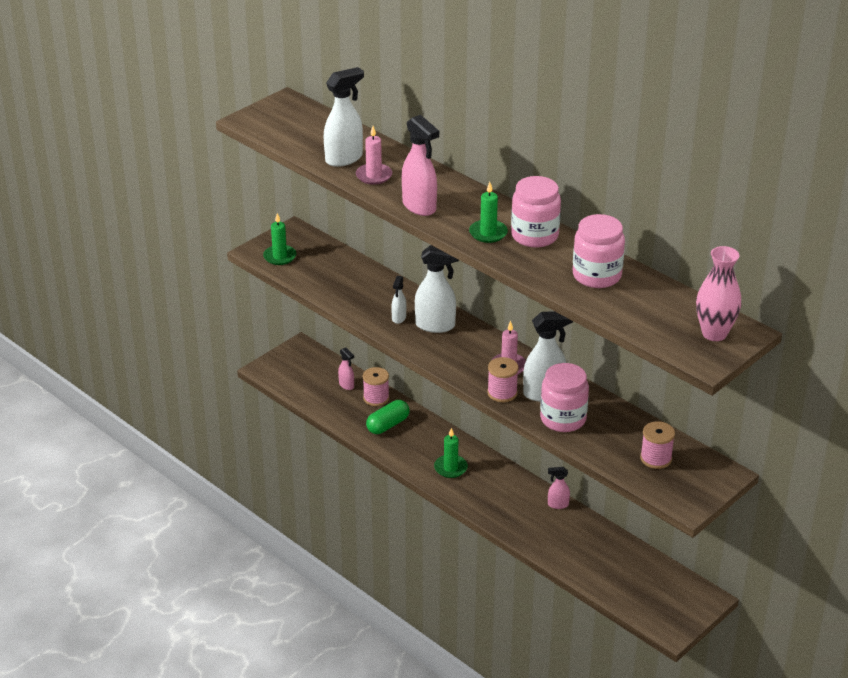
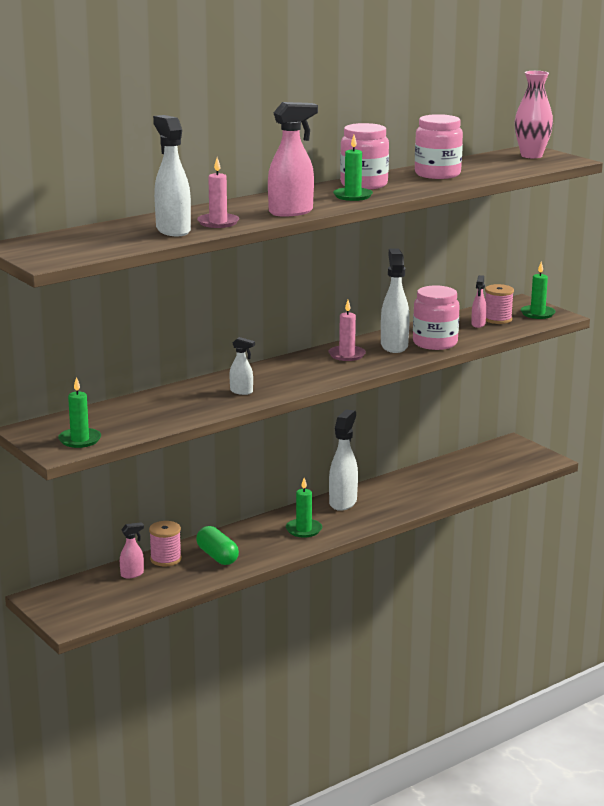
camera: 80 degrees left, 15 degrees down
(435, 325) = (264, 377): white spray bottle -> white spray bottle (343, 502)
(502, 393) = (388, 361): pink spool -> none
(557, 504) = (376, 486): pink spray bottle -> pink spray bottle (478, 324)
(688, 487) = (537, 314): none -> green candle

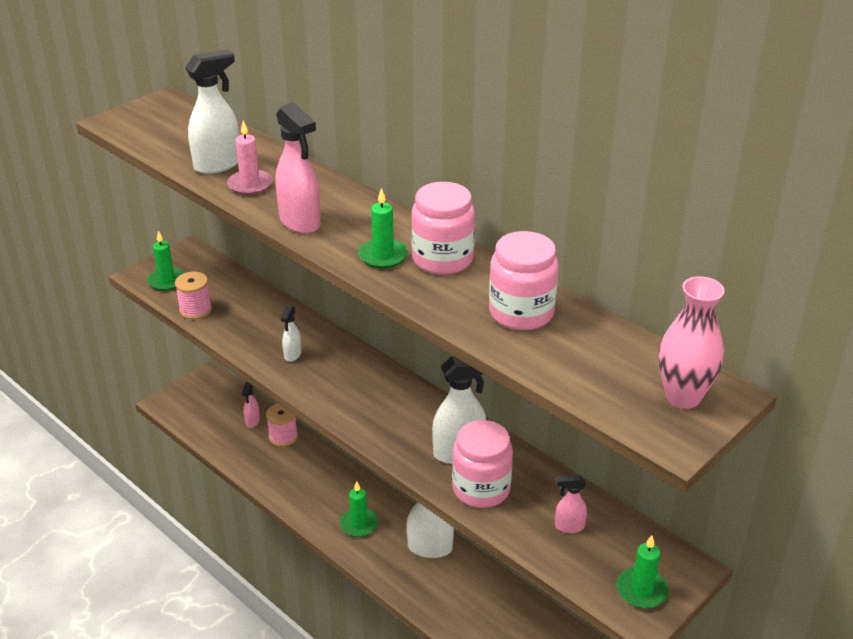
camera: 80 degrees right, 15 degrees up
(132, 574) = (252, 421): pink spray bottle -> pink spray bottle turned 45 degrees clockwise
(217, 556) = (293, 470): green capsule -> none
(347, 355) = (417, 417): pink candle -> none
(497, 319) = (598, 546): pink spool -> pink spool (195, 310)

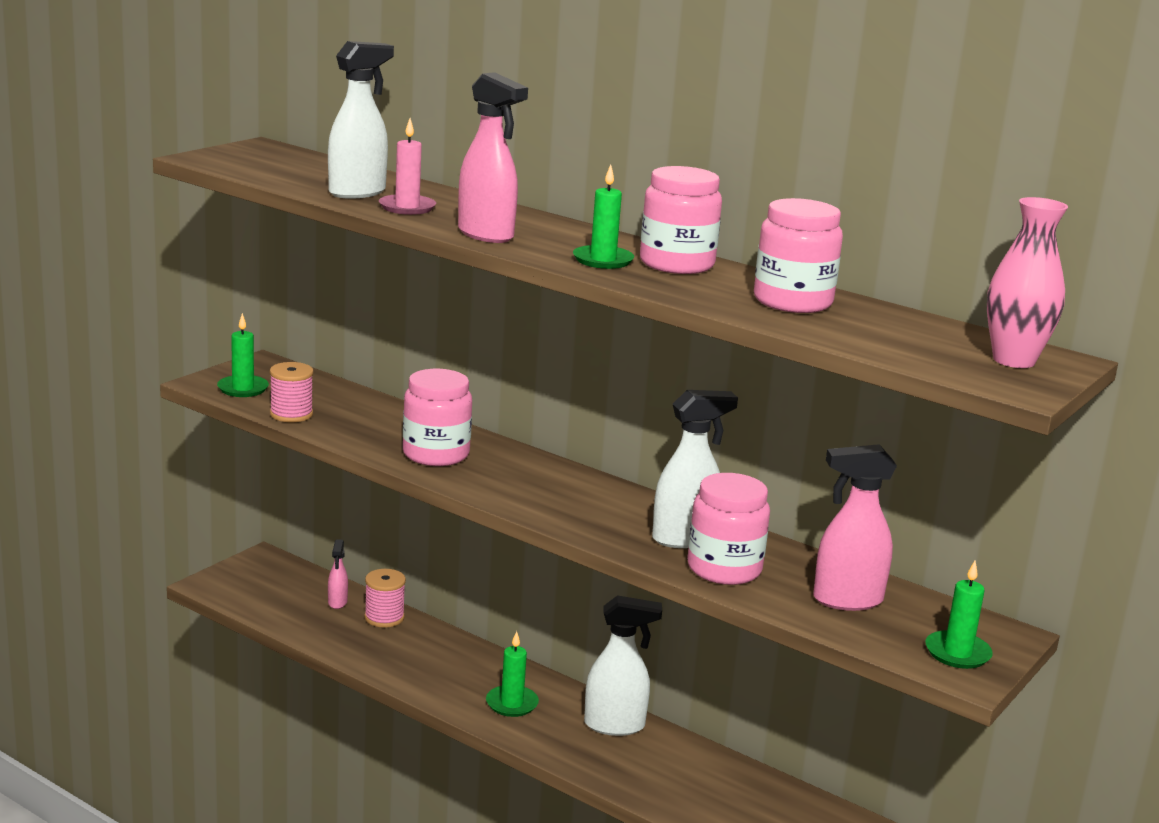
camera: 10 degrees left, 15 degrees down
(292, 355) = (436, 454): white spray bottle -> pink jar
(569, 526) = (846, 600): pink spray bottle -> pink spray bottle, size x1.87

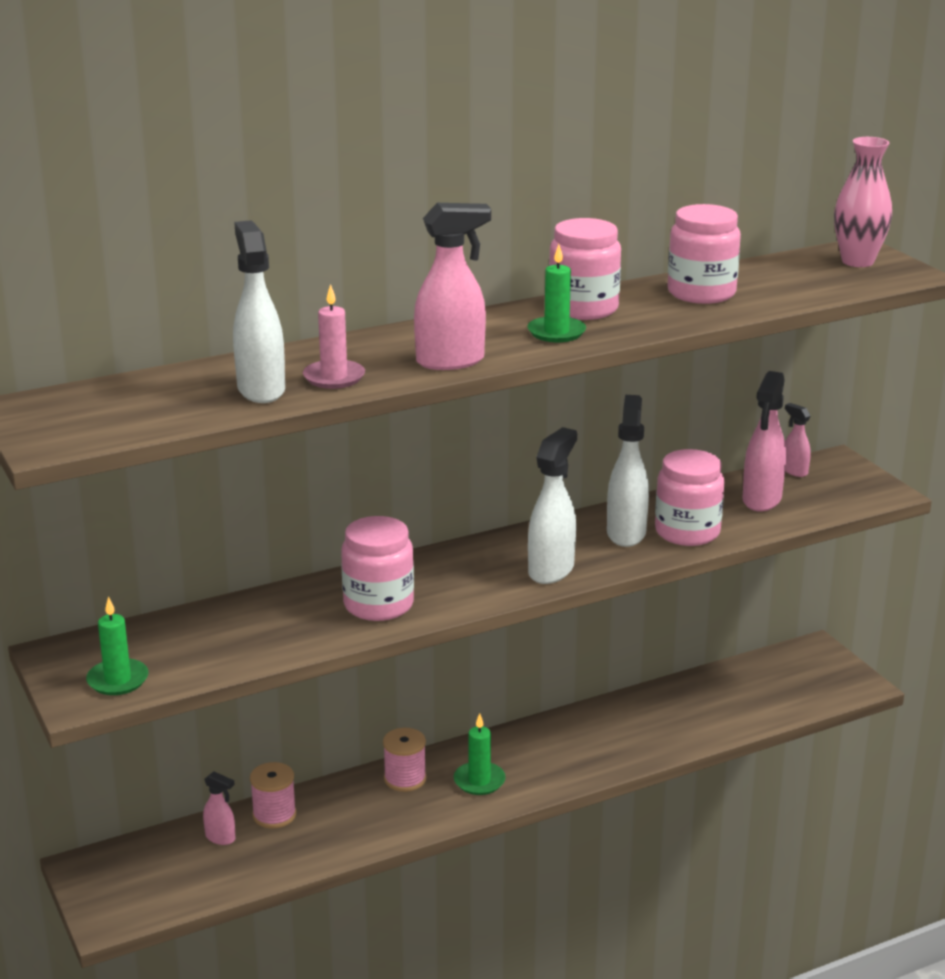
camera: 60 degrees left, 5 degrees up
(291, 414) = (215, 664): pink spool -> pink spool (405, 779)
(615, 725) = (548, 736): white spray bottle -> white spray bottle (551, 570)
(942, 611) = (794, 471): none -> pink spray bottle
(957, 653) = (855, 486): green candle -> none

